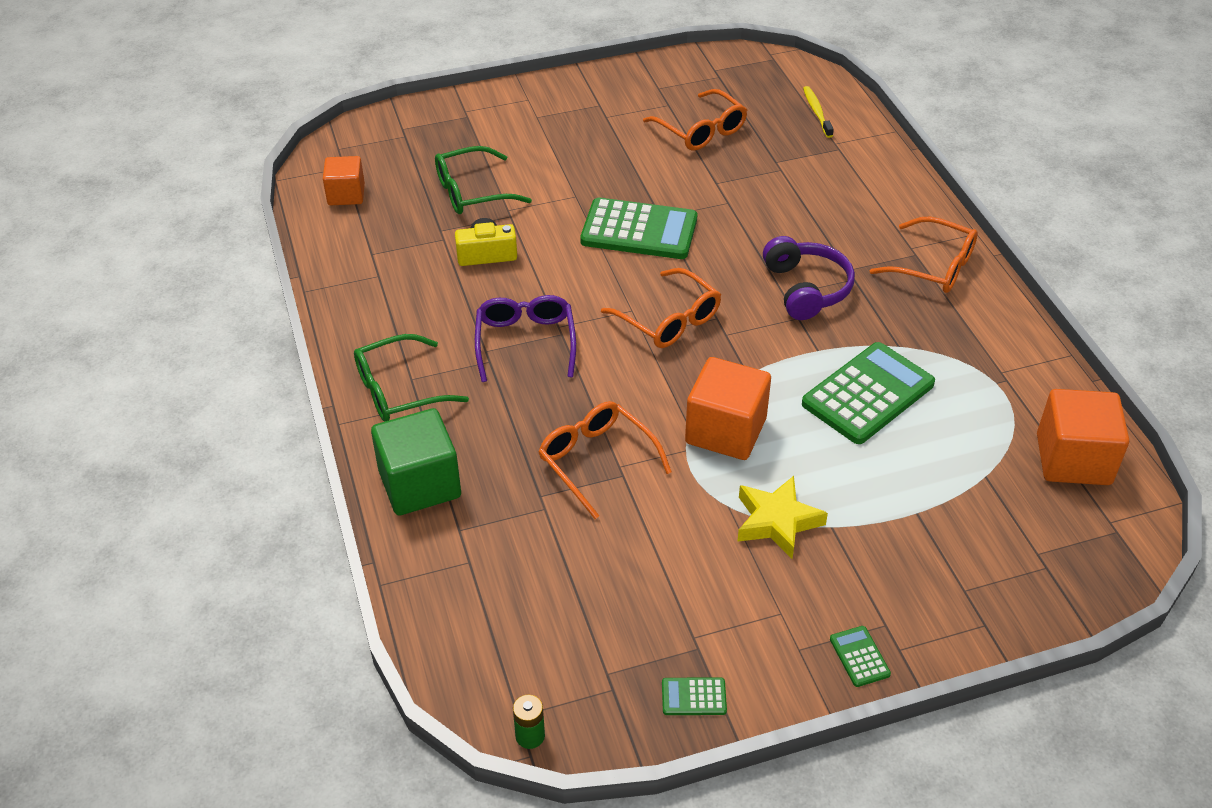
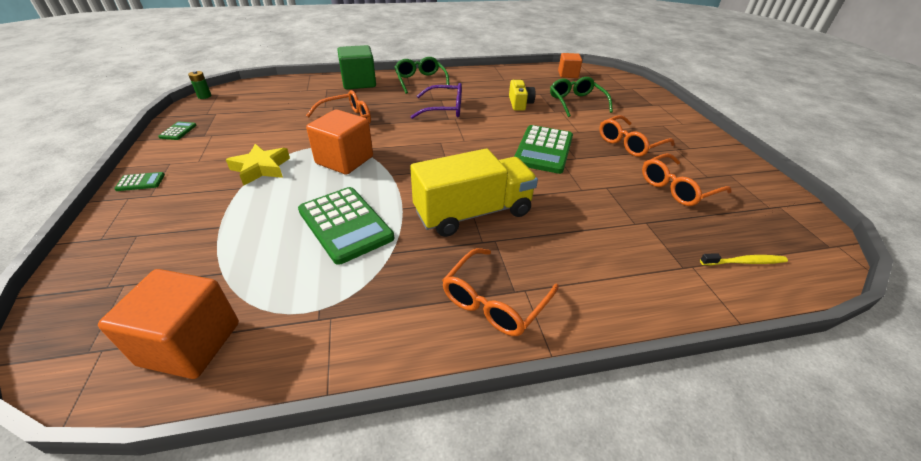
camera: 95 degrees right, 5 degrees down
(669, 320) = (451, 152): orange glasses -> orange glasses (629, 144)
(806, 289) = (473, 213): purple headphones -> yellow truck

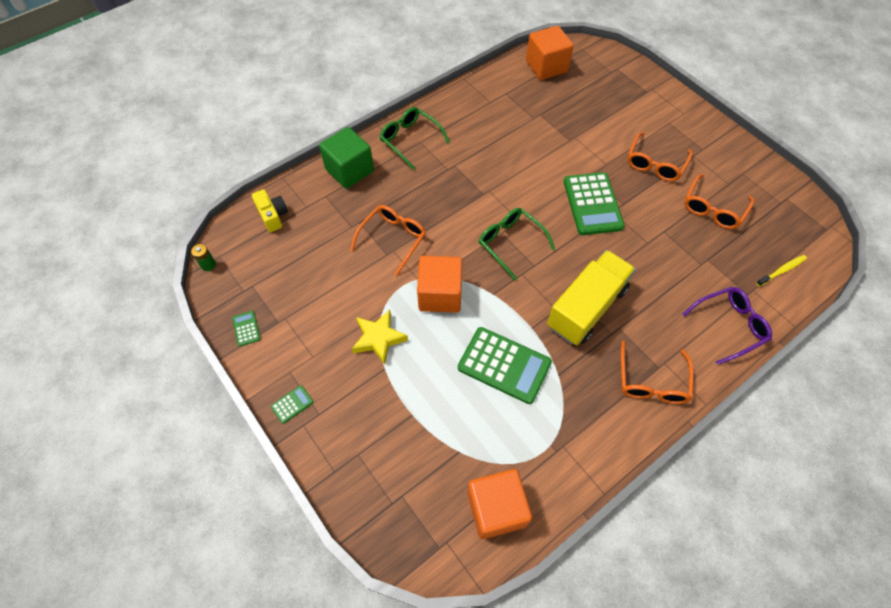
camera: 25 degrees left, 20 degrees up
(444, 109) = (469, 180): purple glasses -> purple glasses (729, 326)
(519, 103) = (531, 140): yellow camera -> yellow camera (273, 215)
(568, 74) = (546, 66): orange cube -> orange cube, size x1.58
(576, 102) = (580, 116): green glasses -> green glasses (510, 243)

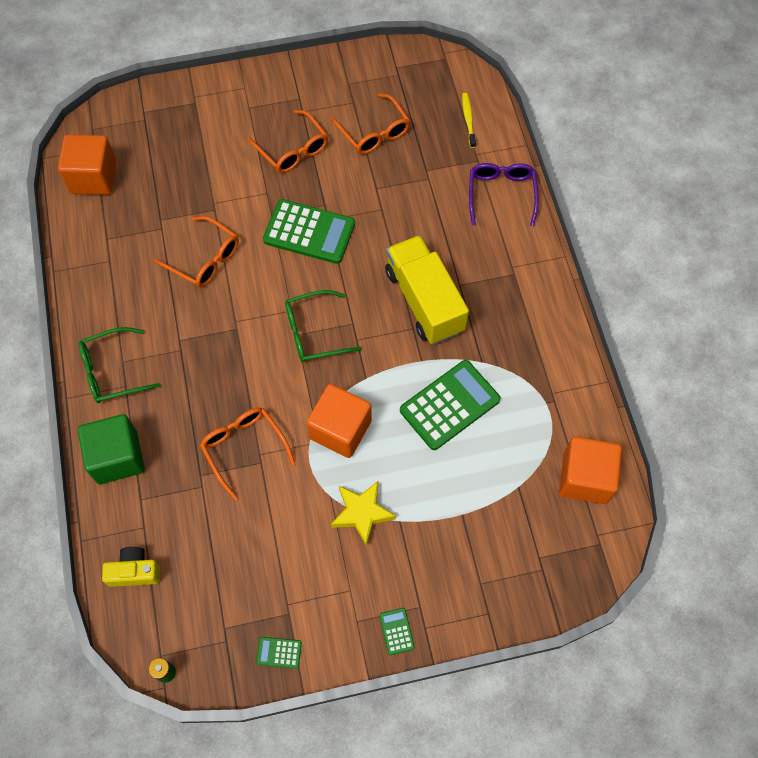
camera: 65 degrees left, 5 degrees up
(652, 382) = (525, 287): orange glasses -> orange glasses (205, 259)

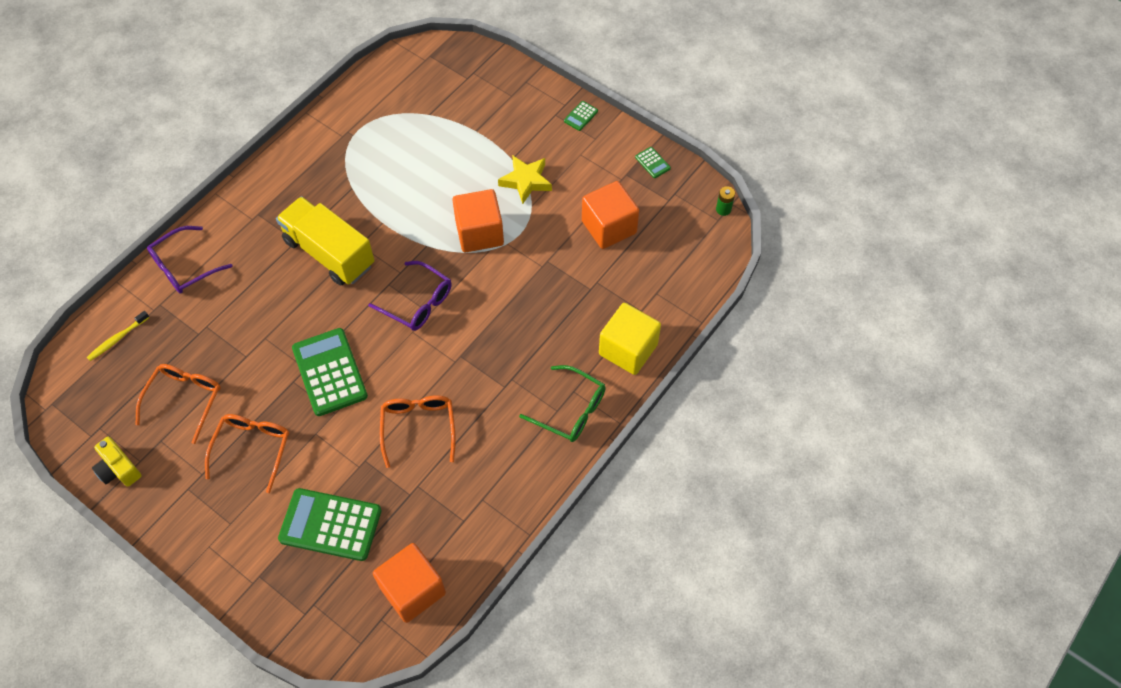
camera: 130 degrees left, 5 degrees down
(117, 457) = (628, 349): green cube -> yellow cube
(134, 571) = (687, 274): yellow camera -> yellow camera (118, 469)
(244, 448) = (546, 278): orange glasses -> none
(314, 332) = (418, 303): green glasses -> purple glasses
(424, 301) = (329, 253): yellow truck -> yellow truck turned 105 degrees clockwise
(449, 405) = (403, 184): green calculator -> green calculator (330, 525)
(585, 478) = (391, 86): orange cube -> orange cube (609, 227)

